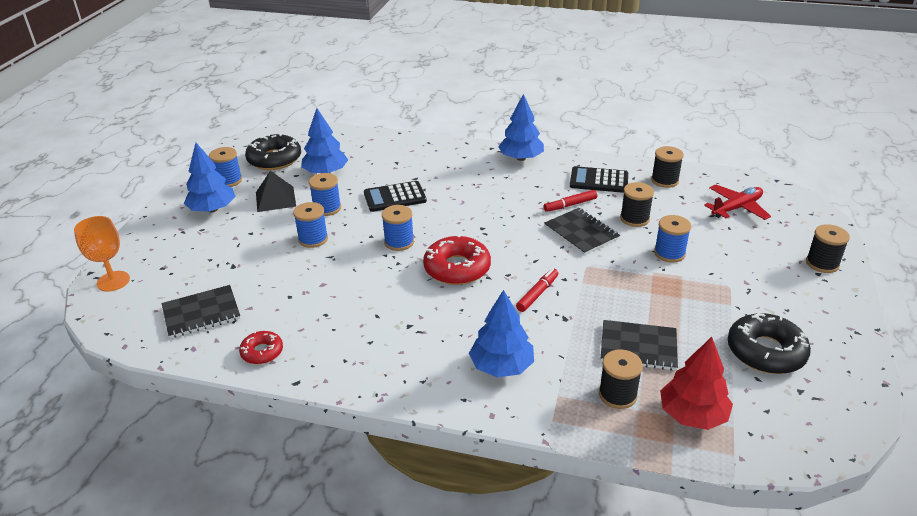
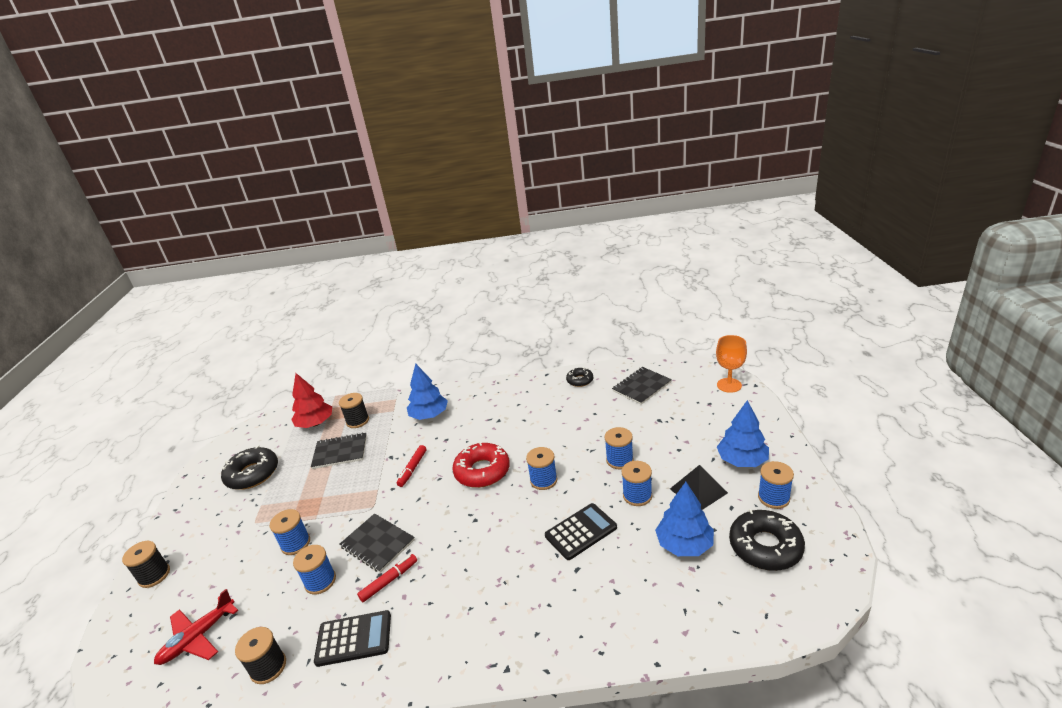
camera: 165 degrees right, 5 degrees down
(262, 352) = (580, 380): red donut -> black donut
(521, 158) = (459, 656): blue tree -> none
(634, 219) = (320, 581): black spool -> blue spool

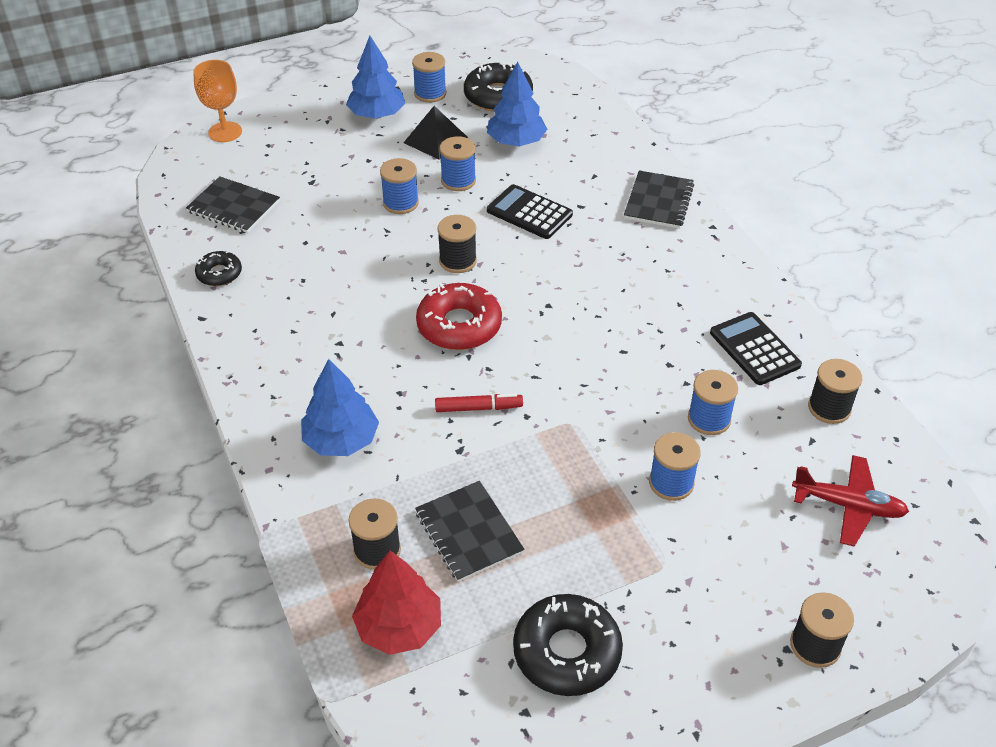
camera: 115 degrees left, 15 degrees up
(378, 543) = (627, 387): black notebook -> black notebook (658, 201)
(389, 581) = (672, 350): red marker -> none
(543, 480) = (458, 261): blue spool -> black spool

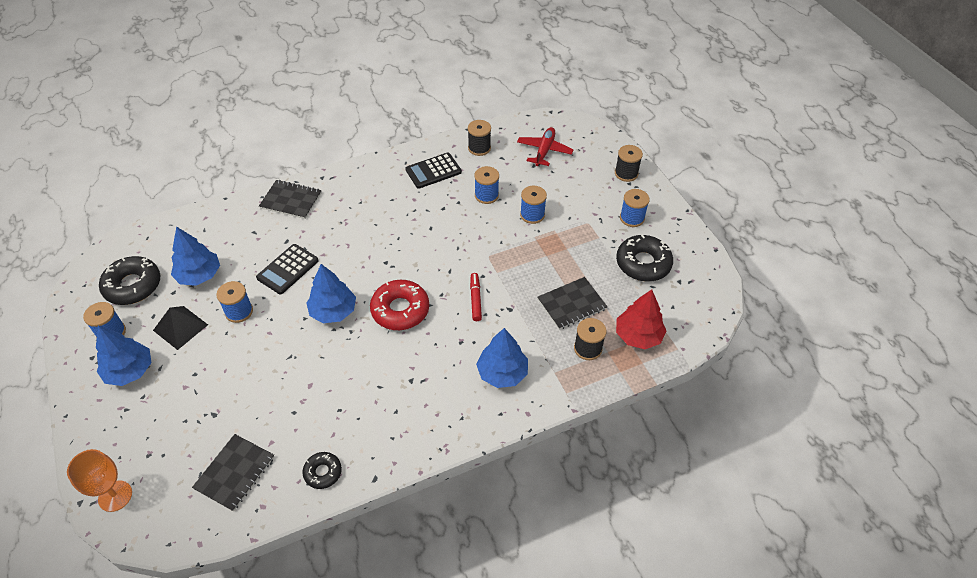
camera: 90 degrees left, 5 degrees up
(400, 203) = (258, 348): blue spool -> blue spool (632, 218)
(458, 261) = (333, 311): black spool -> blue tree

